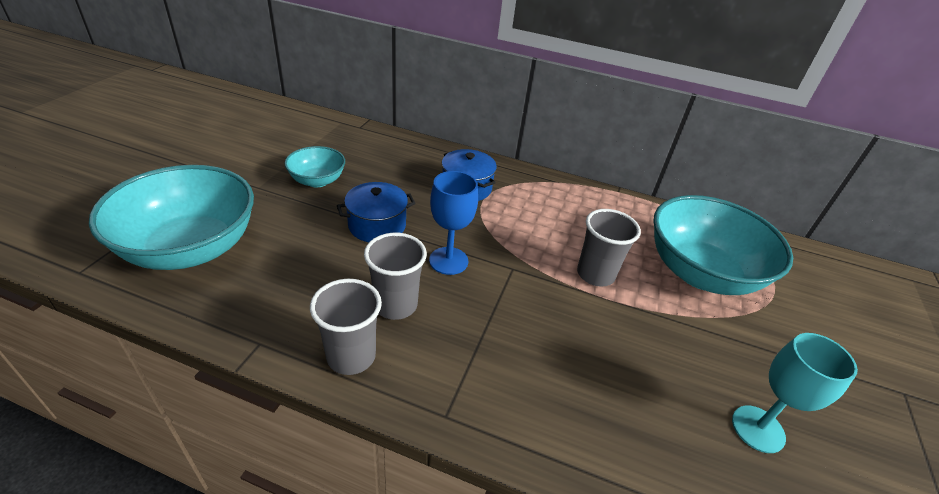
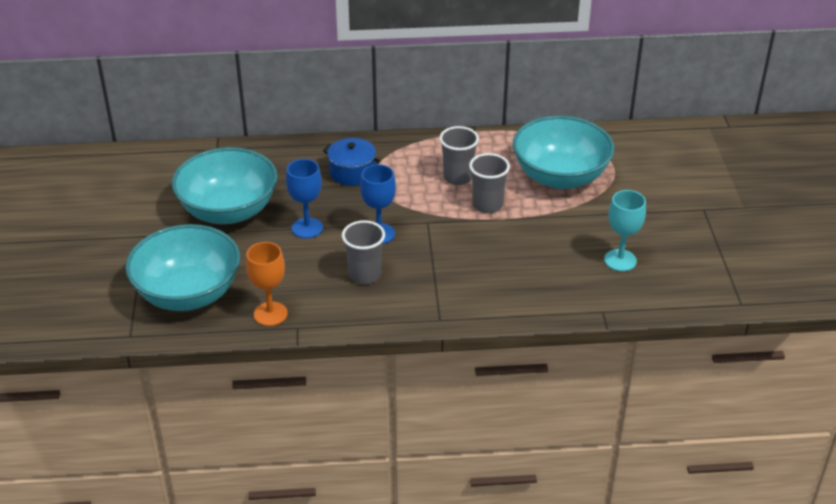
camera: 20 degrees left, 0 degrees up
(247, 310) = (270, 314): none -> orange goblet
(317, 180) = (228, 211): turquoise bowl -> turquoise bowl, size x1.98
(351, 356) = (361, 312): grey cup -> grey cup (458, 177)
(377, 225) = (307, 228): blue pot -> blue goblet

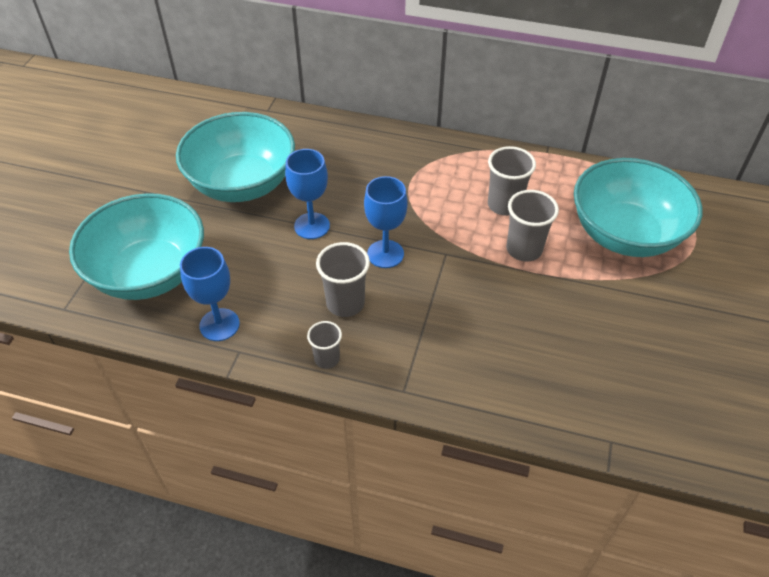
camera: 20 degrees right, 10 degrees up
(270, 314) = (219, 325): orange goblet -> blue goblet
(352, 172) = (391, 170): blue pot -> none
(370, 314) = (327, 359): none -> grey cup
(620, 260) = (660, 371): turquoise goblet -> none

